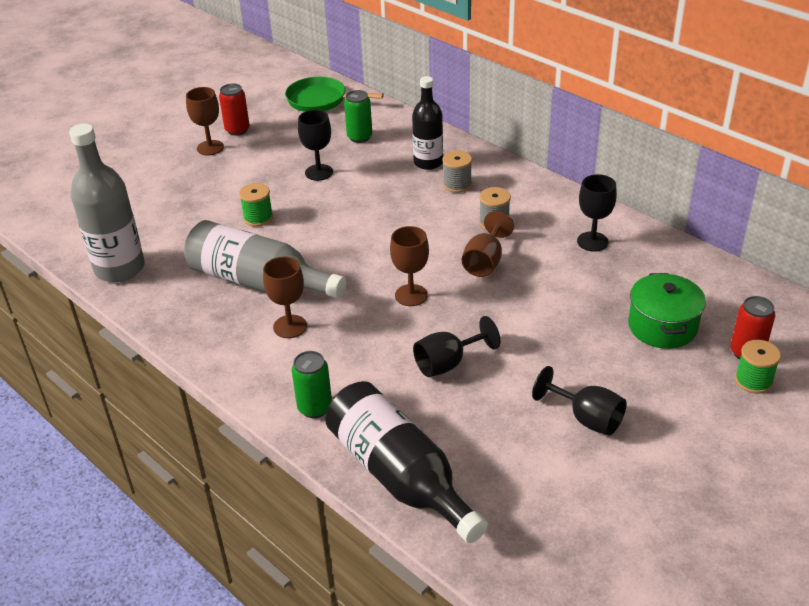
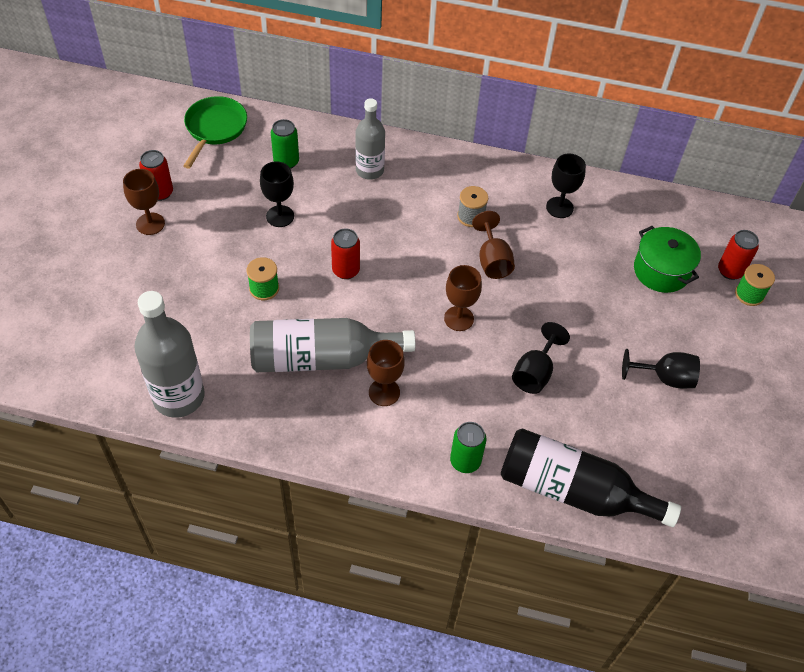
camera: 35 degrees left, 15 degrees up
(321, 100) = (215, 129): green pan -> green pan turned 120 degrees clockwise
(340, 227) = (346, 270): none -> red can
(428, 162) = (369, 170): black bottle -> grey bottle
(457, 184) = (412, 186): grey spool -> none

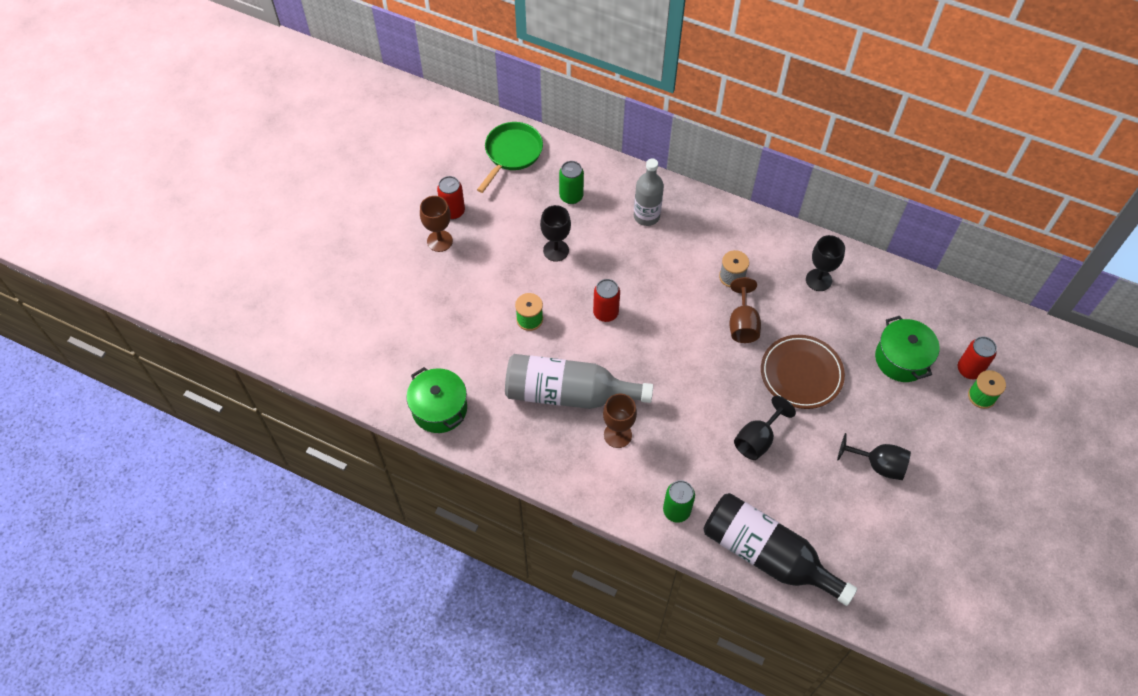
camera: 15 degrees right, 5 degrees up
(179, 397) = (439, 409): grey bottle -> green pot
(459, 318) = (699, 376): brown goblet -> none
(564, 300) = (801, 374): none -> brown plate

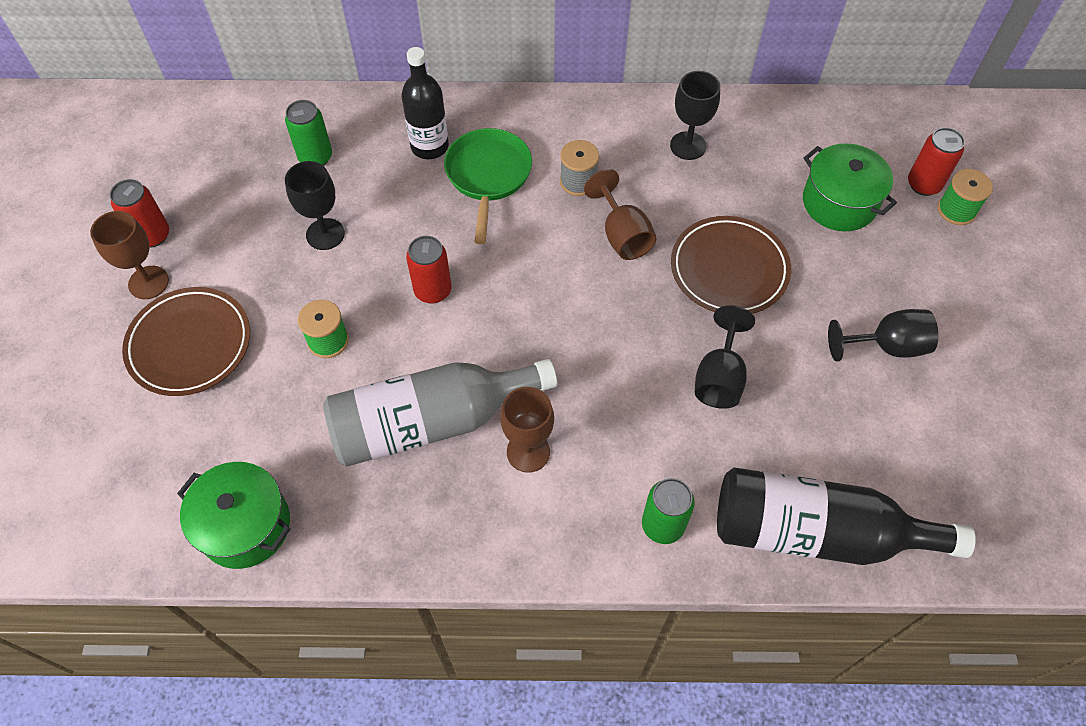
camera: 25 degrees left, 0 degrees up
(449, 289) = (190, 344): none -> brown plate
(511, 153) = (208, 132): green pan -> green pan (488, 176)
(646, 216) = (429, 146): grey bottle -> black bottle

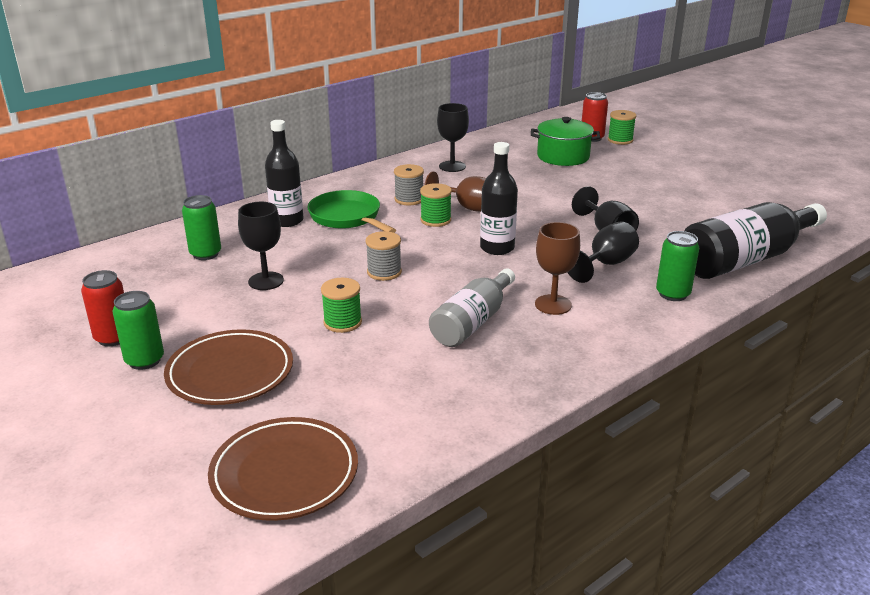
camera: 40 degrees left, 30 degrees down
(148, 282) = (144, 360): brown goblet -> green can
(245, 525) = (416, 432): green pot -> none
(430, 422) = (472, 322): grey bottle -> grey bottle, size x0.65
(433, 291) = (384, 272): red can -> grey spool
(566, 236) = (435, 220): none -> green spool
(575, 325) = (497, 248): none -> black bottle
(729, 269) = (547, 196): brown plate -> brown plate (284, 473)
(886, 346) = (665, 189): black goblet -> black goblet (605, 264)

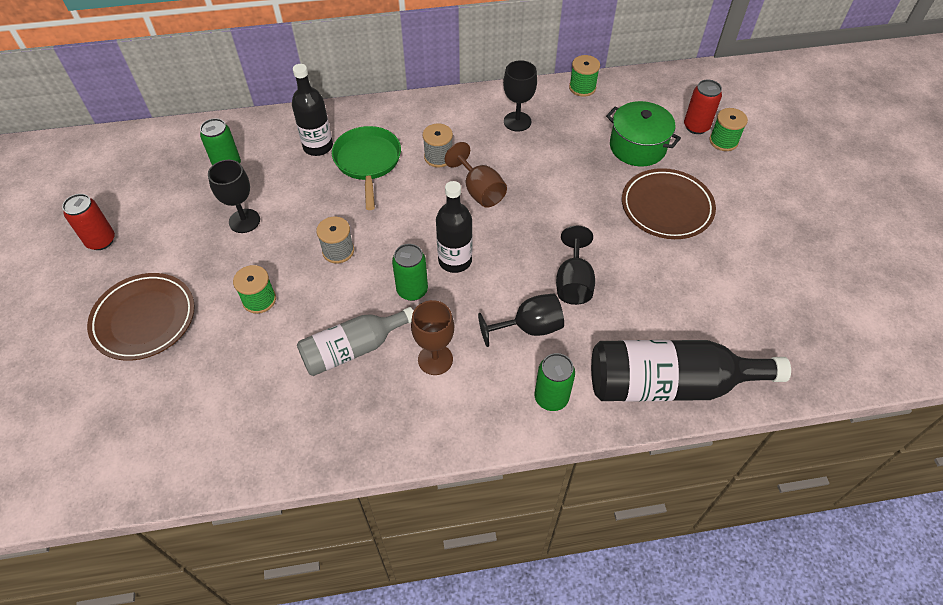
camera: 30 degrees right, 25 degrees up
(144, 360) = (102, 277): green can -> green can (412, 290)
(284, 473) = (101, 445): brown plate -> brown plate (666, 207)
(435, 220) = (436, 197): green spool -> green spool (582, 87)

